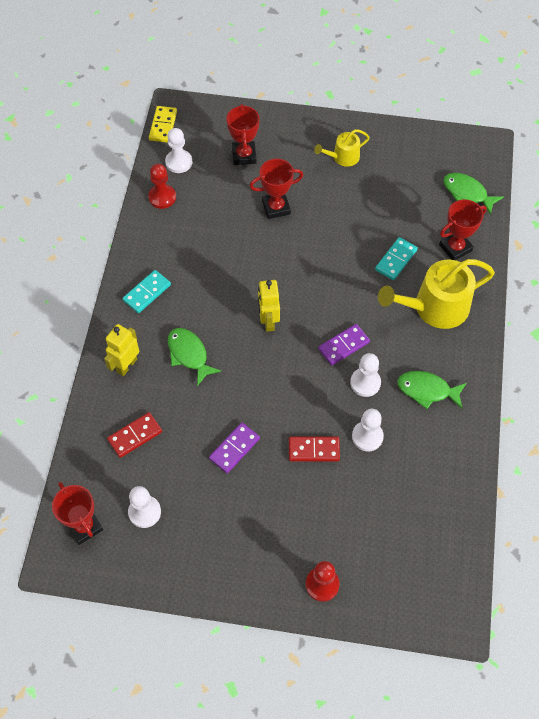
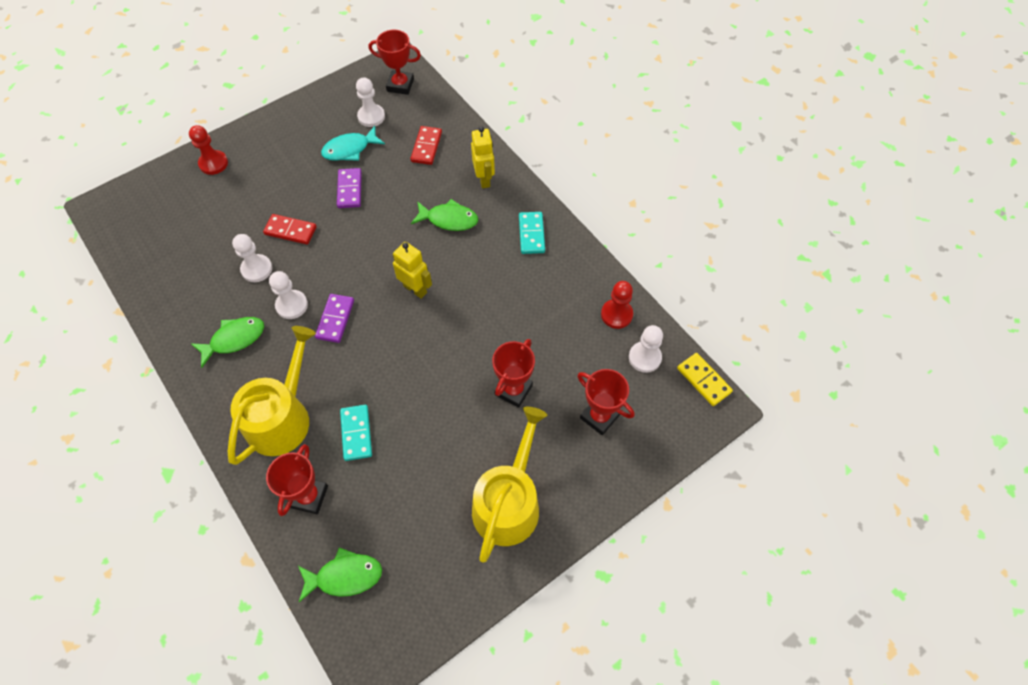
camera: 135 degrees right, 0 degrees up
(196, 491) = (350, 149): none -> turquoise fish
(314, 450) = (290, 231): red domino -> red domino turned 60 degrees clockwise
(343, 157) = (508, 502): yellow watering can -> yellow watering can, size x1.89

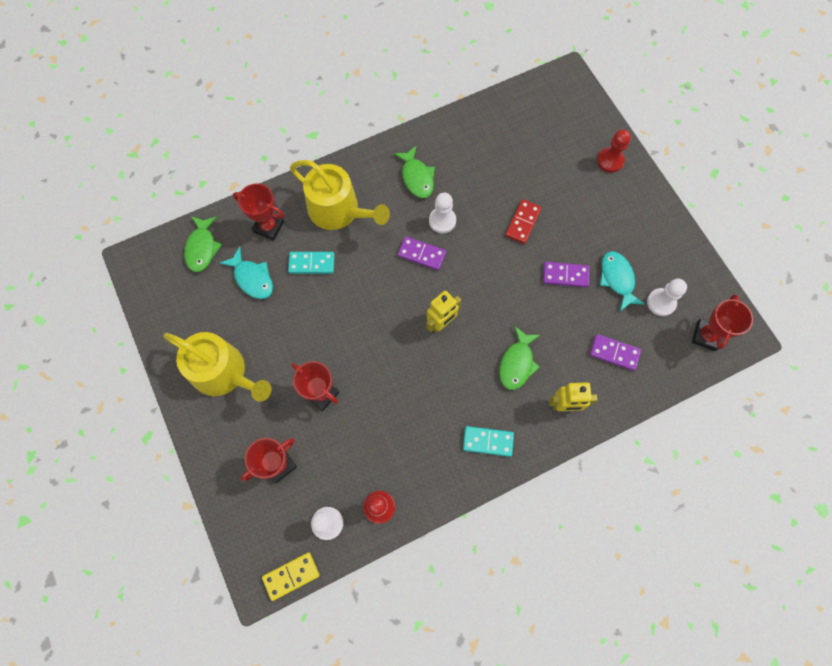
camera: 100 degrees right, 10 degrees up
(257, 269) = (484, 195): white pawn -> none
(382, 499) = (252, 278): none -> turquoise fish
(426, 147) = (614, 353): red domino -> purple domino

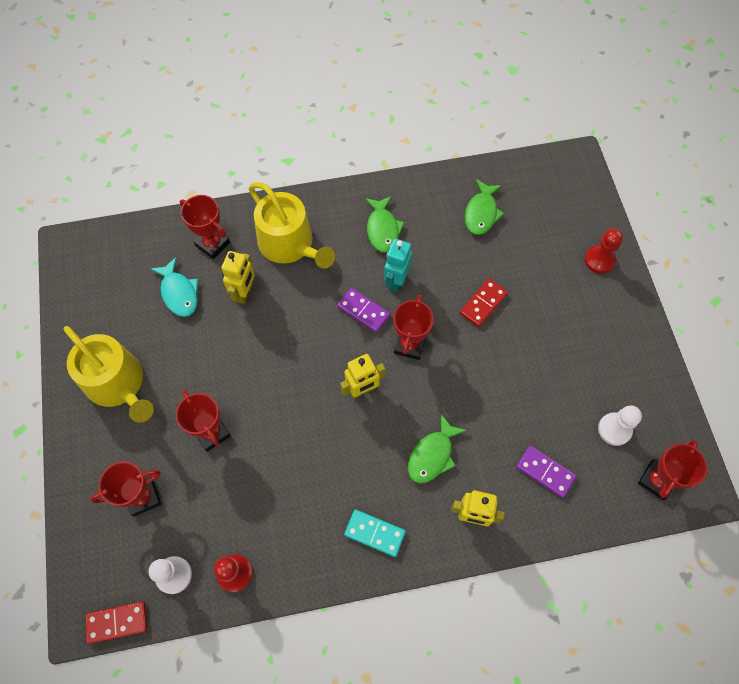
camera: 15 degrees right, 5 degrees down
(202, 248) = (138, 249): green fish -> green fish (481, 213)
(291, 576) = (117, 622): yellow domino -> red domino
(311, 264) = (245, 293): turquoise domino -> yellow robot
(442, 221) = (396, 281): white pawn -> turquoise robot
(470, 274) = (409, 345): none -> red trophy
(565, 275) = (514, 372): purple domino -> none
(617, 279) = (571, 391): turquoise fish -> none

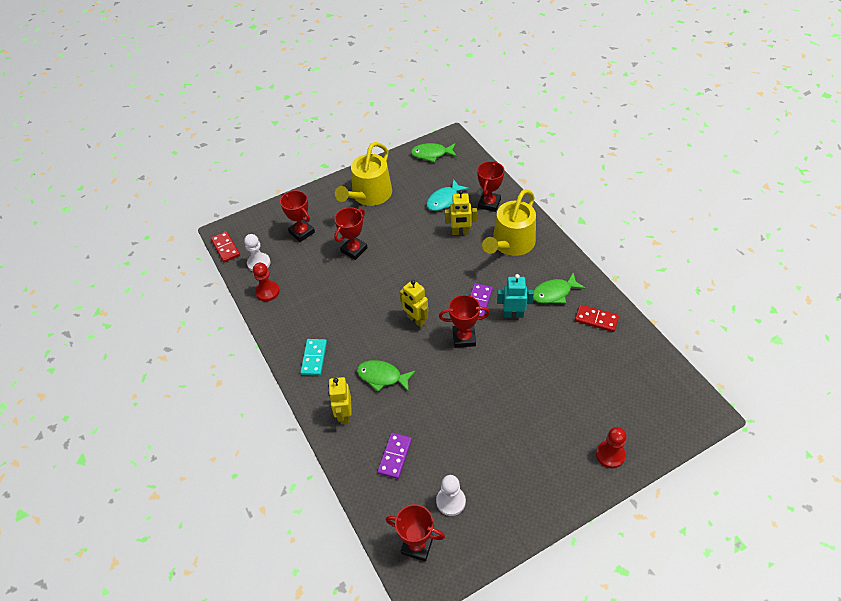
camera: 75 degrees right, 15 degrees down
(481, 213) = (607, 353): green fish -> green fish (431, 154)
(483, 303) = (522, 377): red domino -> red domino (596, 319)

